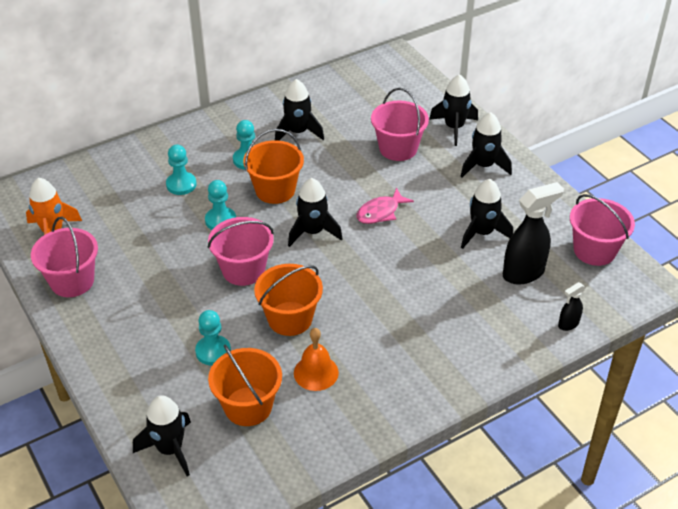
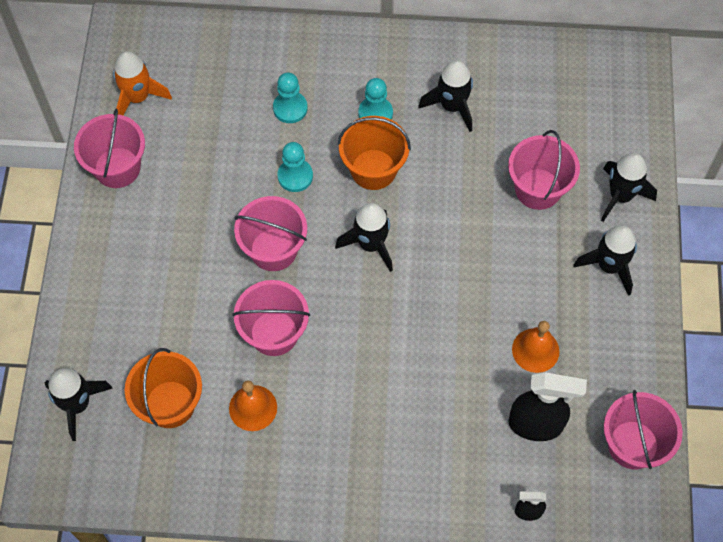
camera: 35 degrees right, 20 degrees up
(213, 351) = (182, 325): turquoise pawn -> none
(290, 318) = (274, 333): orange bucket -> pink bucket
(380, 212) = (454, 261): pink fish -> none
(482, 233) = (535, 350): black rocket -> orange bell

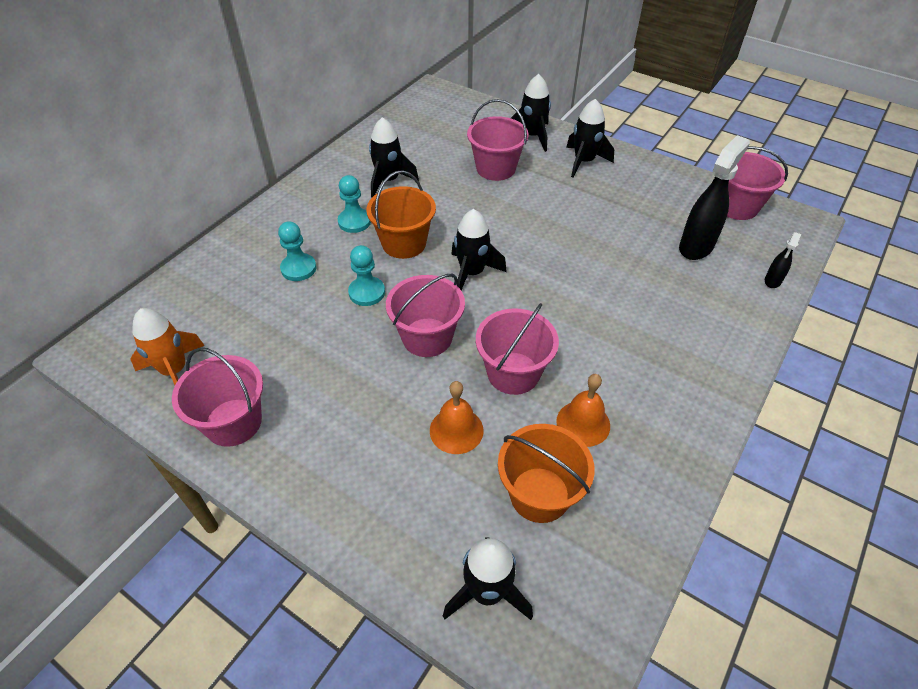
camera: 60 degrees left, 15 degrees down
(535, 350) = (631, 222): orange bell -> orange bell (456, 430)

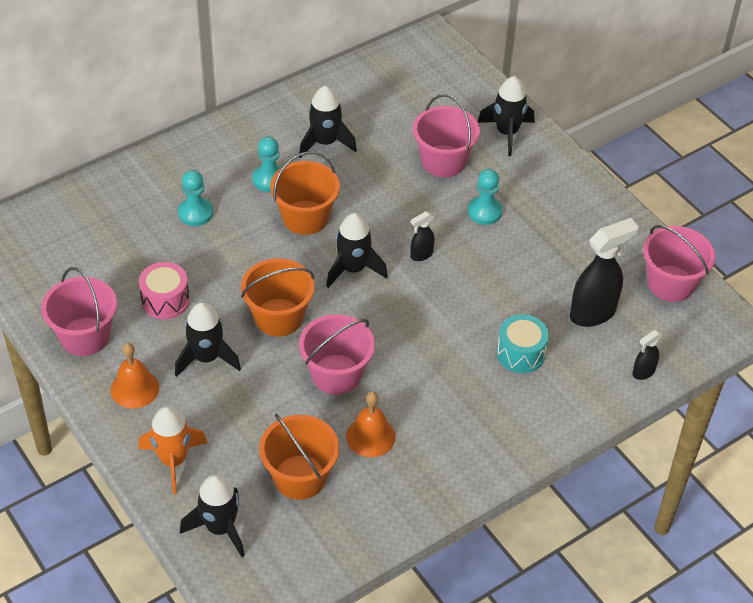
camera: 20 degrees right, 0 degrees up
(174, 370) = (54, 276): orange rocket -> orange rocket (173, 461)
(305, 357) = (165, 300): none -> pink drum
(367, 292) = (246, 257): turquoise pawn -> turquoise pawn (484, 211)
(427, 337) = (278, 317): pink bucket -> orange bucket
(456, 430) = (261, 405): orange bell -> orange bell (135, 388)
(524, 243) = (421, 255): none -> black spray bottle
(584, 162) = (543, 181): black rocket -> black rocket (206, 358)
(663, 298) = (520, 353): none -> turquoise drum

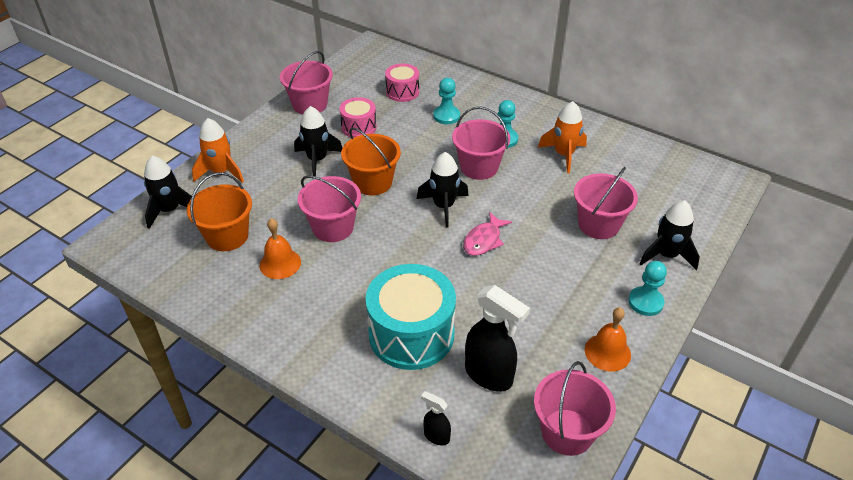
camera: 70 degrees right, 5 degrees down
(119, 237) = (402, 92): none -> pink drum
(135, 388) = (276, 137): orange bell -> orange bell (607, 352)
(305, 217) = (479, 167): orange bucket -> pink bucket
(325, 142) = (563, 155): black rocket -> orange rocket
(421, 255) = (484, 240): black spray bottle -> pink fish
(484, 211) = (560, 266): turquoise pawn -> turquoise pawn (645, 302)
(520, 353) = (411, 334): turquoise drum -> turquoise drum, size x1.85

